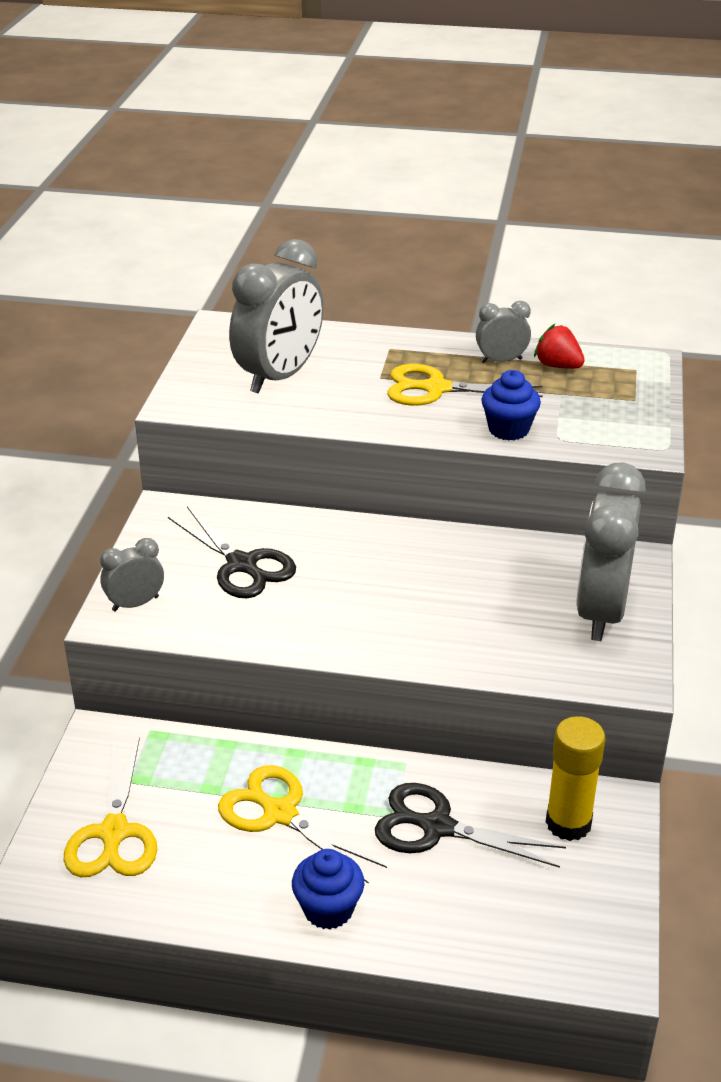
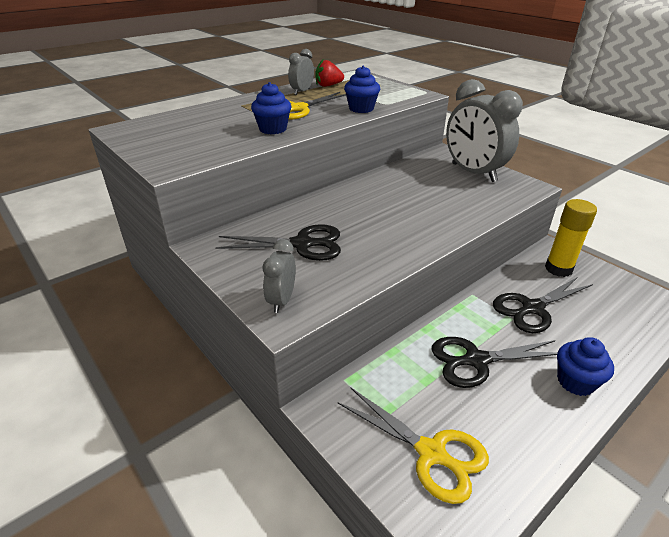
camera: 50 degrees left, 0 degrees up
(279, 376) = (207, 133): grey clock -> none
(280, 814) = (476, 360): yellow scissors -> black scissors
(349, 406) = (273, 129): none -> blue cupcake

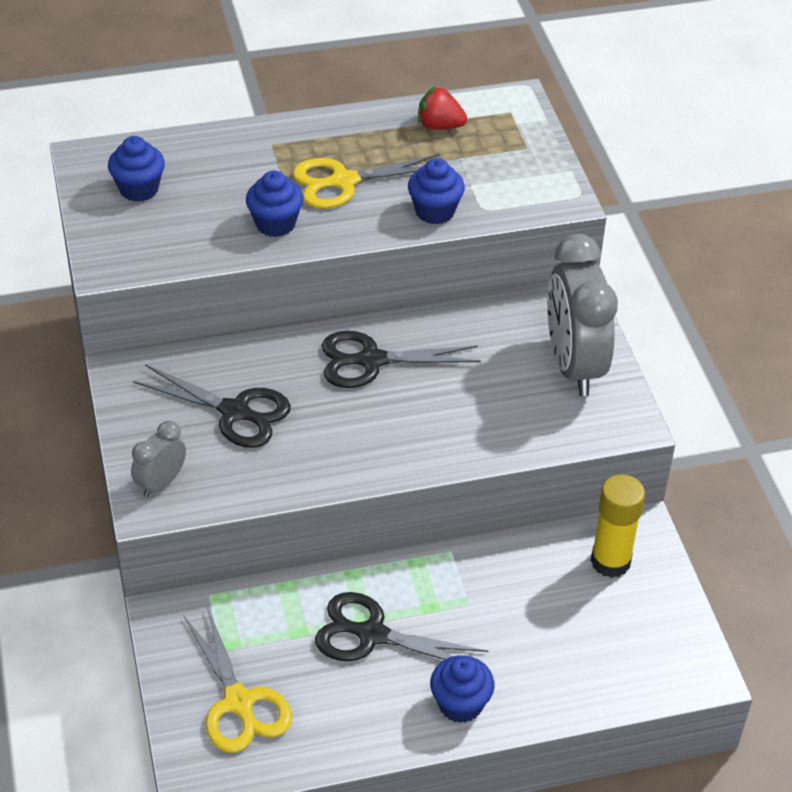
camera: 25 degrees right, 10 degrees up
(167, 133) = (139, 189): none -> blue cupcake
(302, 92) = (385, 133): grey clock -> none
(532, 308) = (509, 601): black scissors -> black scissors (371, 360)

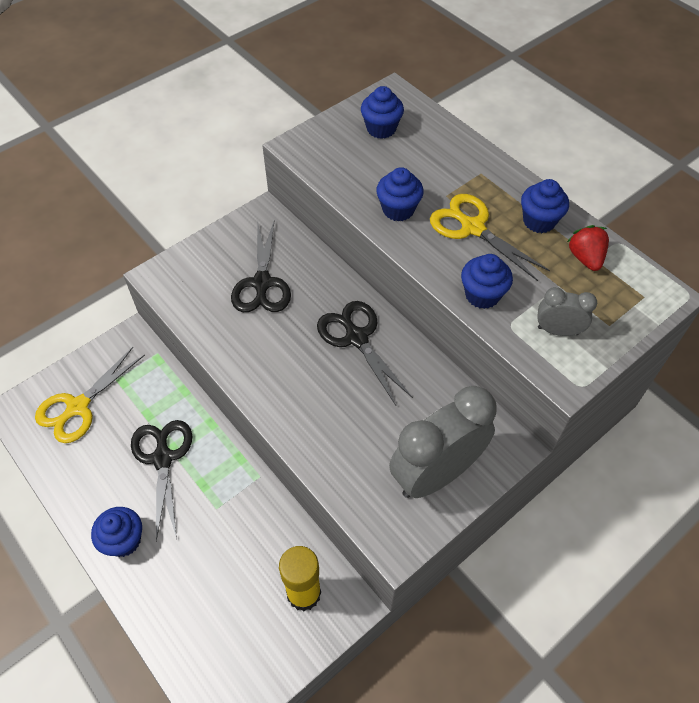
camera: 65 degrees right, 10 degrees up
(161, 483) = (179, 274): grey clock -> grey clock (557, 331)
(370, 134) = (539, 221): none -> blue cupcake

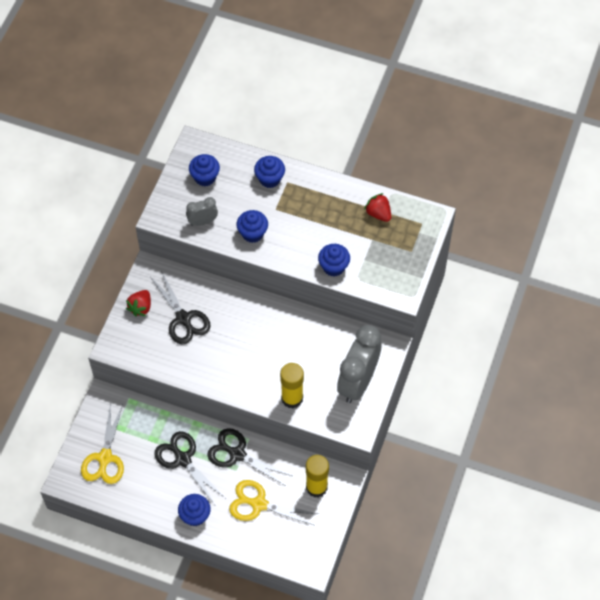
camera: 30 degrees left, 5 degrees up
(222, 248) = (140, 307): none -> red strawberry
(330, 448) = (292, 398): none -> yellow glue stick
(357, 338) = (265, 325): black scissors -> black scissors (237, 454)
(473, 228) = (304, 224): yellow scissors -> yellow scissors (259, 504)
(539, 221) = (340, 201): blue cupcake -> blue cupcake (270, 179)
(557, 331) = (385, 269): grey clock -> grey clock (202, 221)

